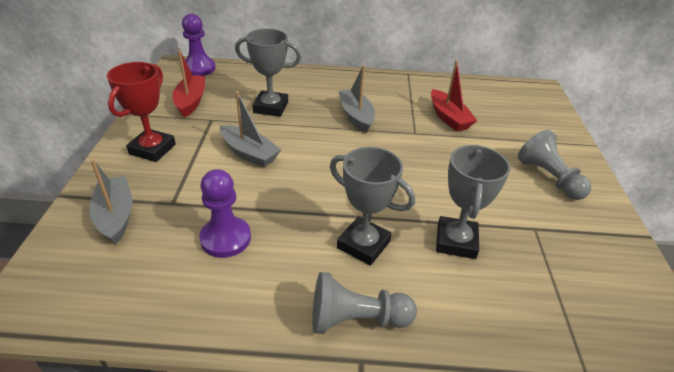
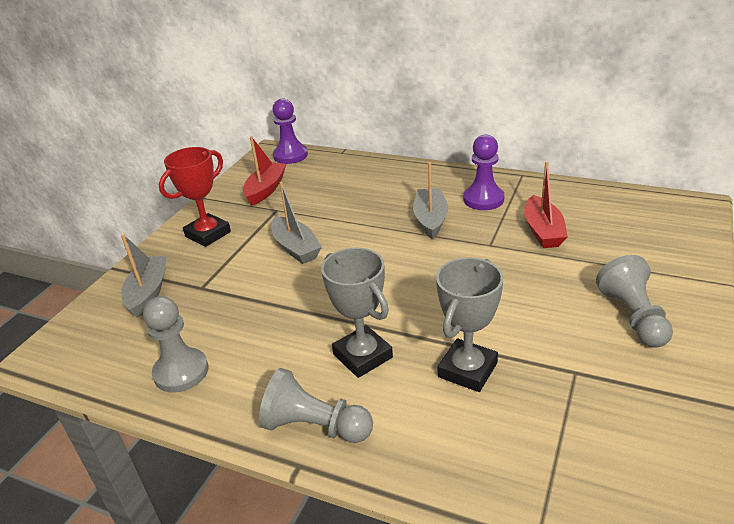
camera: 25 degrees right, 5 degrees down
(194, 292) = (181, 372): none -> grey pawn
(225, 238) = (232, 328): purple pawn -> purple pawn (483, 199)
(271, 107) = (342, 202): grey trophy -> none

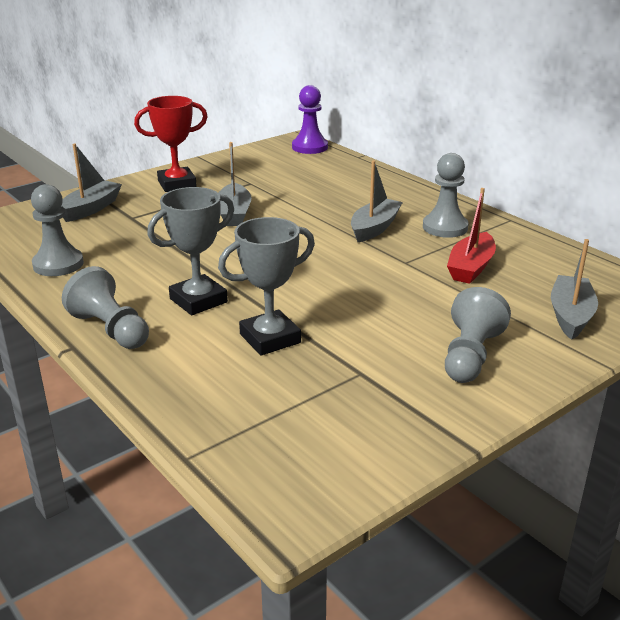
camera: 25 degrees right, 5 degrees down
(266, 190) = (259, 166): red boat -> none
(362, 356) = (198, 300): grey trophy -> grey trophy turned 60 degrees clockwise
(483, 199) = (445, 227): purple pawn -> grey pawn
(657, 248) = (570, 315): none -> grey boat

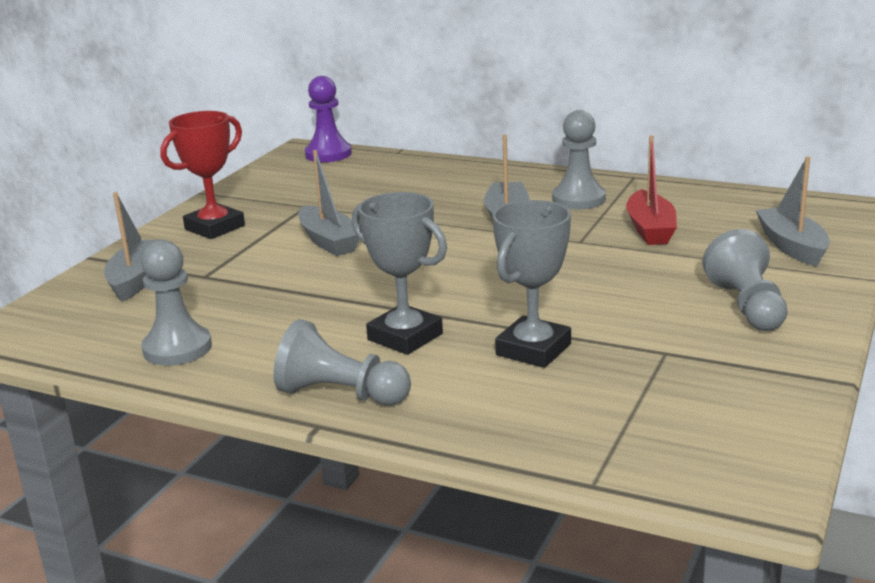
camera: 25 degrees left, 5 degrees down
(198, 300) = (405, 337): grey trophy -> grey trophy turned 75 degrees counterclockwise

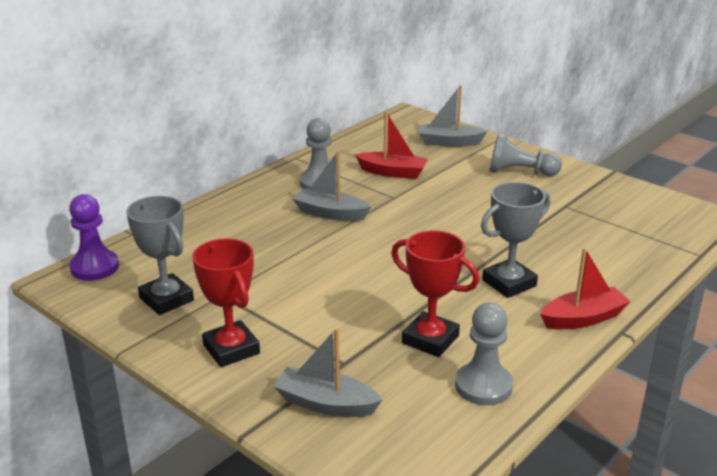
camera: 75 degrees left, 5 degrees up
(259, 309) = (430, 339): none -> red trophy
(329, 241) = (316, 292): grey boat -> none
(341, 394) = (583, 318): grey pawn -> red boat
(533, 349) = (546, 242): grey trophy -> grey trophy (166, 299)

